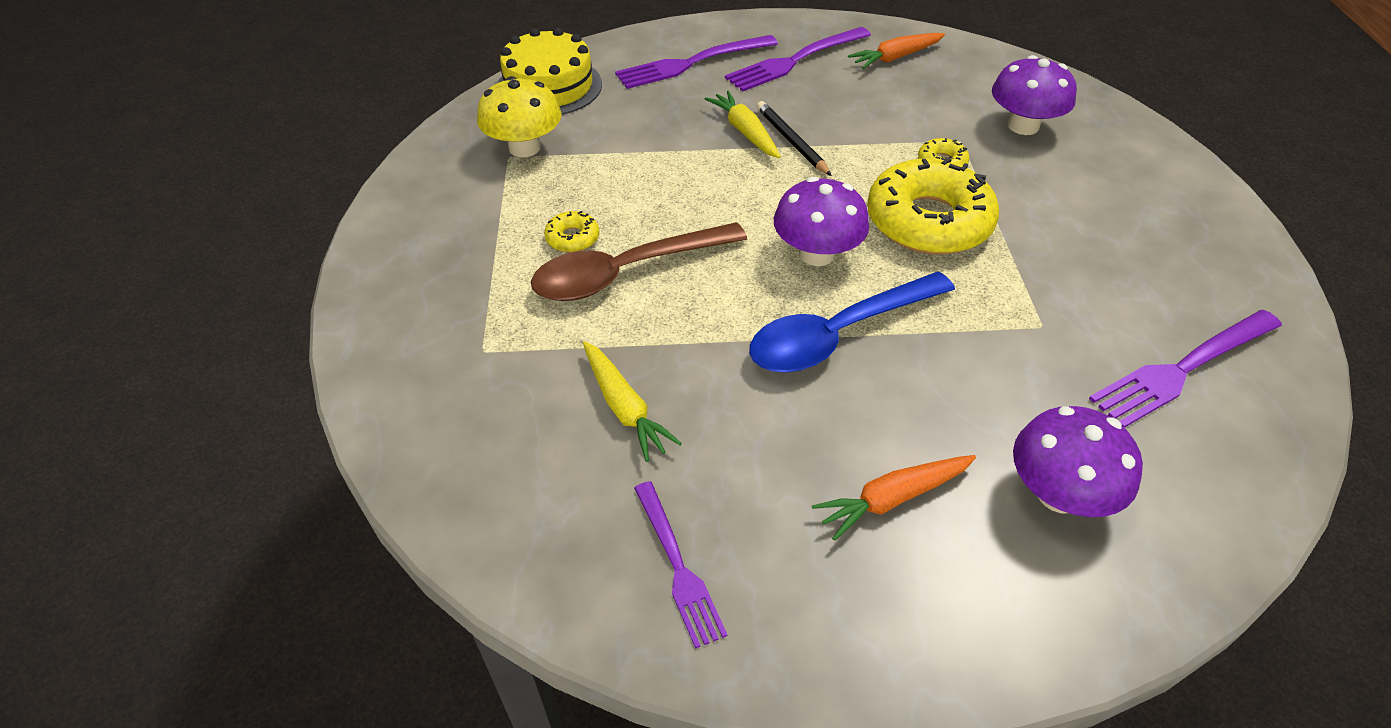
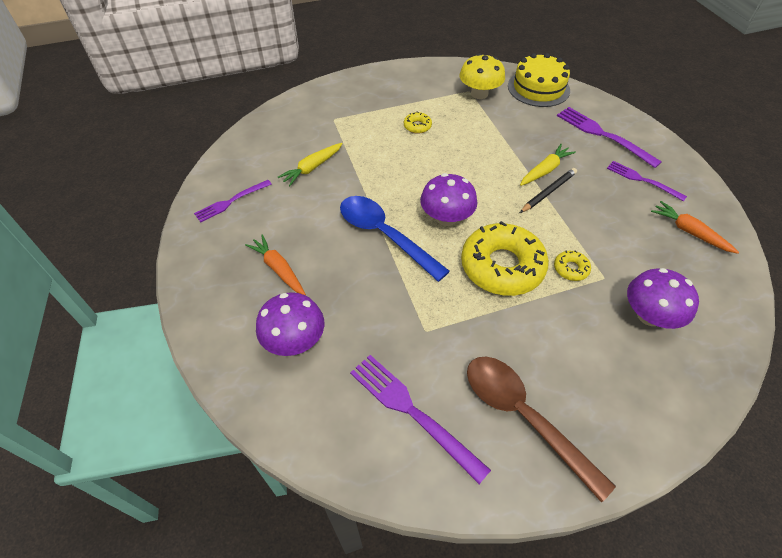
camera: 75 degrees right, 5 degrees up
(627, 272) = (400, 149): brown spoon -> brown spoon (523, 417)
(794, 61) = (642, 180): purple fork -> purple fork, size x0.65

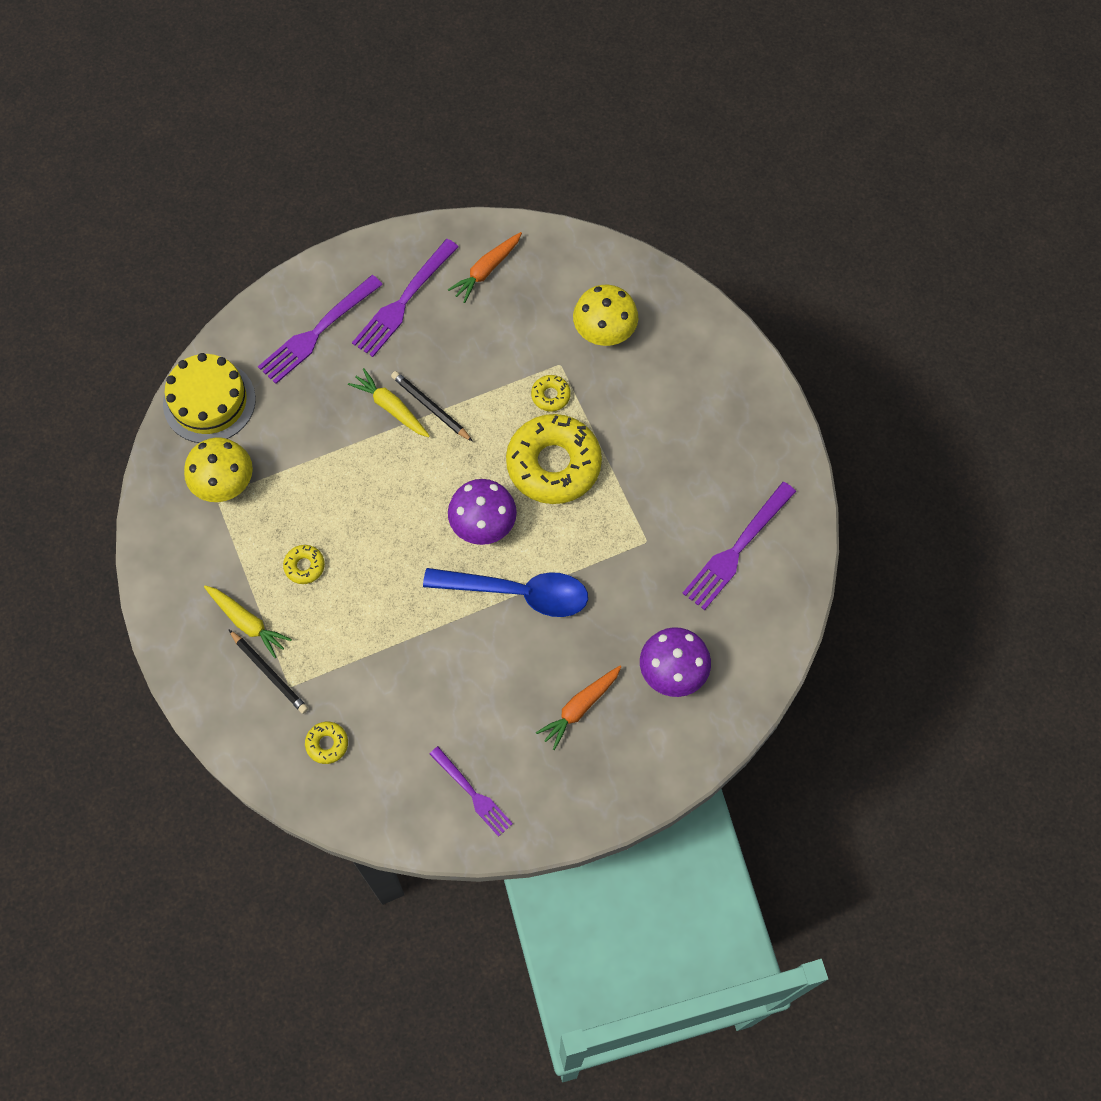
camera: 95 degrees left, 15 degrees up
(290, 134) = (327, 744): none -> yellow donut
(312, 168) = (401, 699): yellow carrot -> yellow carrot (247, 622)
(344, 111) = (269, 673): none -> black pencil
(385, 235) = (517, 593): blue spoon -> blue spoon turned 120 degrees counterclockwise
(523, 417) = (729, 453): brown spoon -> none
(642, 180) = (403, 302): purple fork -> purple fork, size x1.55
(649, 315) = (604, 331): purple mushroom -> yellow mushroom

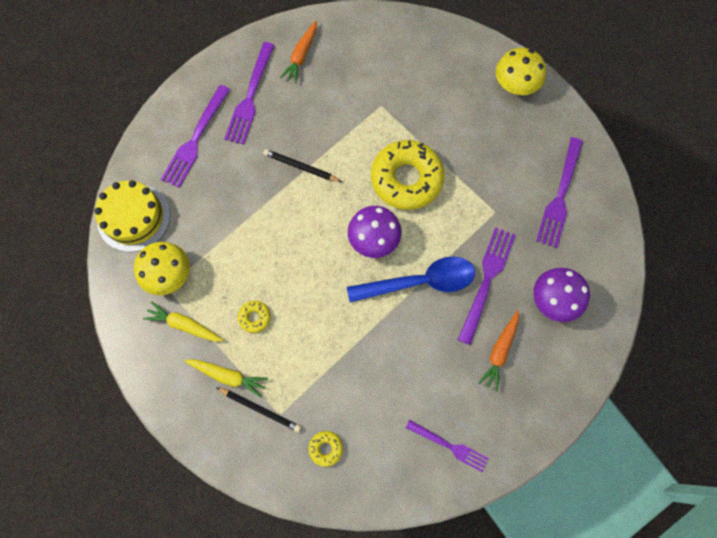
camera: 20 degrees left, 5 degrees up
(391, 407) = (272, 177): yellow carrot -> yellow carrot (184, 325)
(550, 395) = (383, 130): yellow donut -> none
(600, 618) = (486, 280): none -> purple fork
(604, 331) = (402, 72): yellow mushroom -> yellow mushroom (515, 85)

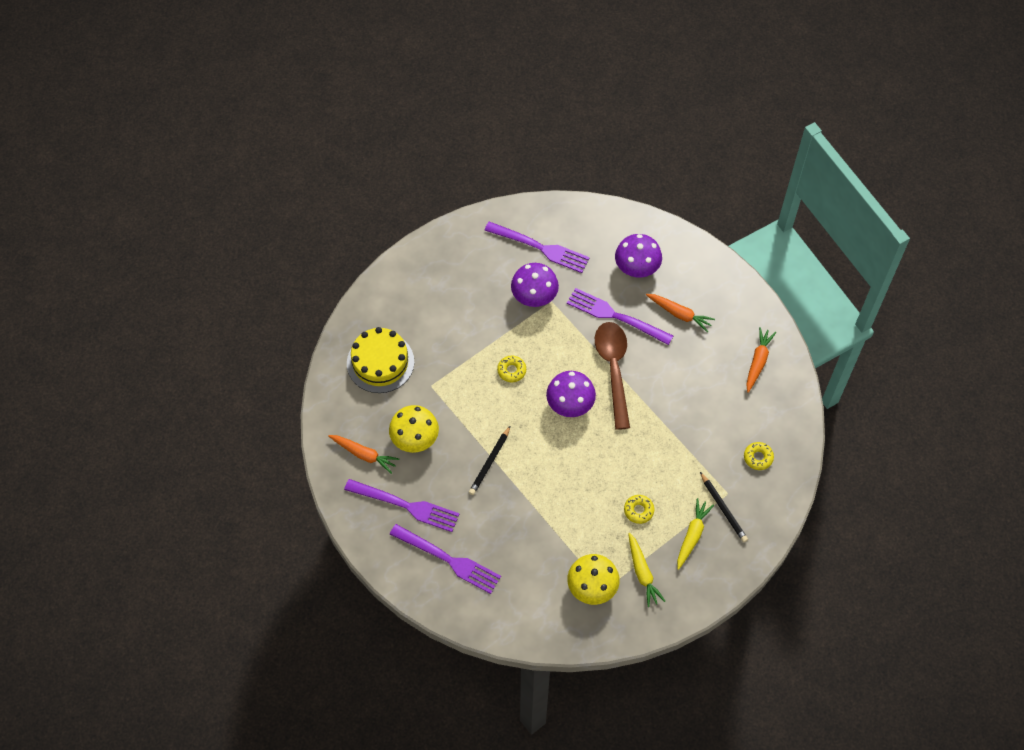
camera: 85 degrees left, 10 degrees down
(134, 217) = (529, 620): yellow cake -> yellow cake (380, 362)
(184, 325) = (642, 573): yellow carrot -> yellow carrot turned 45 degrees counterclockwise
(260, 409) = (723, 509): black pencil -> black pencil turned 120 degrees clockwise
(406, 179) = (511, 370): yellow donut -> yellow donut, size x0.42
(419, 282) = (613, 370): blue spoon -> brown spoon
(450, 446) = (758, 361): purple fork -> orange carrot
(499, 194) = (534, 296): none -> purple mushroom
(515, 85) = (423, 267): yellow mushroom -> yellow mushroom (415, 438)

